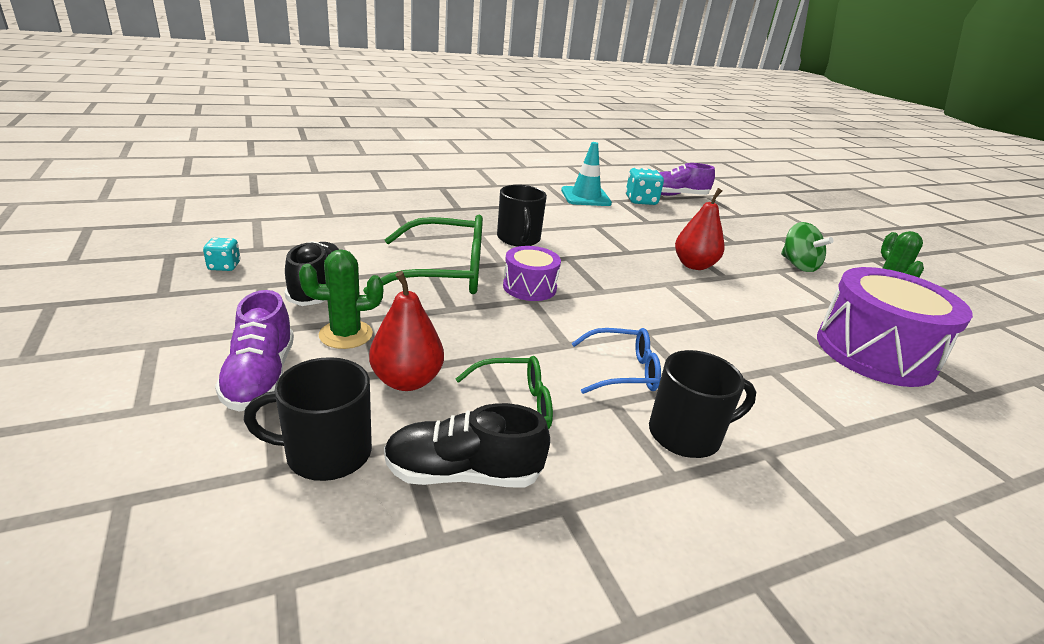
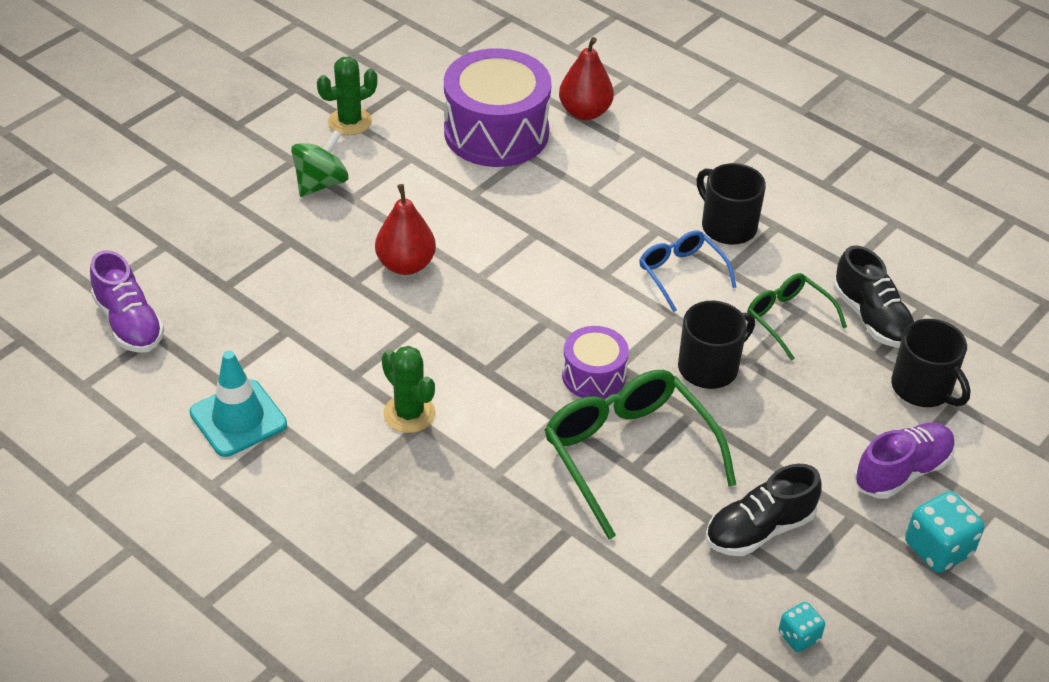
camera: 115 degrees left, 15 degrees up
(346, 335) = (804, 459): green cactus -> green cactus (409, 413)
(407, 380) = (819, 388): red pear -> red pear (585, 112)
(518, 239) = (475, 430): black mug -> black mug (709, 367)
(641, 201) = (198, 355): turquoise dice -> turquoise dice (938, 549)

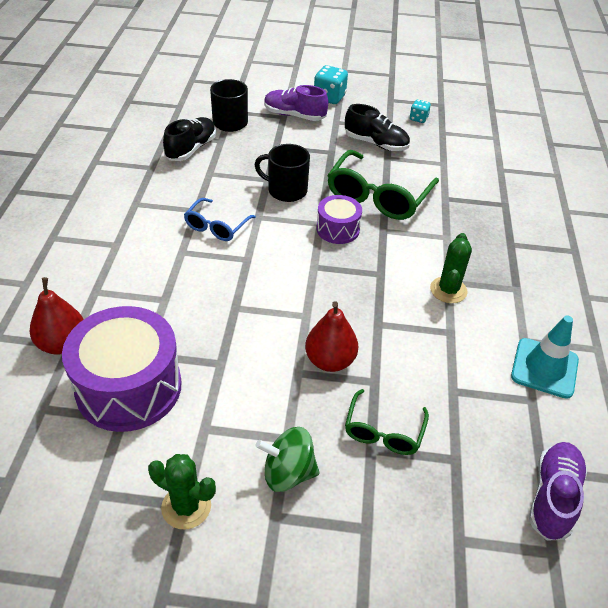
camera: 125 degrees left, 0 degrees up
(727, 226) = (152, 223): black mug -> none
(787, 318) = (219, 176): green glasses -> green glasses (383, 432)

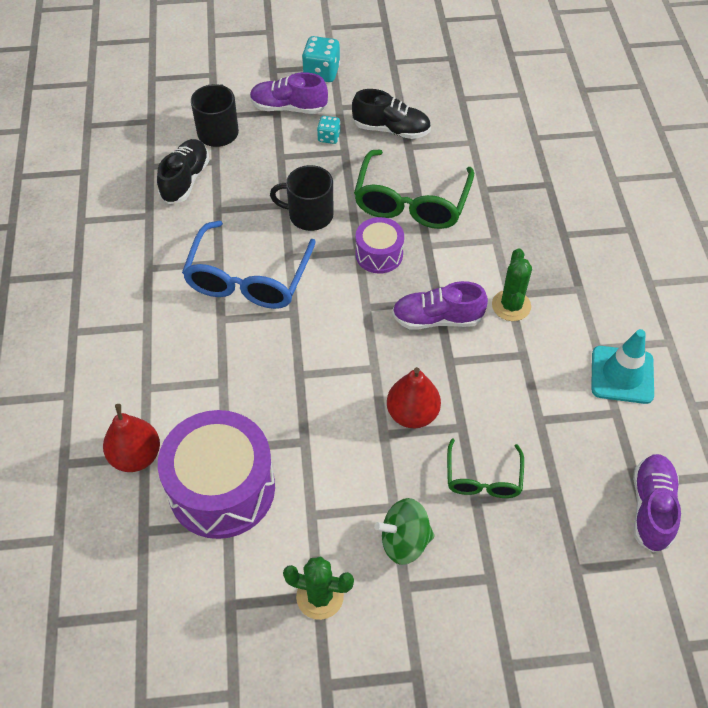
camera: 10 degrees left, 10 degrees up
(216, 227) = (248, 279): blue glasses -> blue glasses, size x1.76
(376, 288) = (437, 319): none -> purple shoe
(418, 118) = (430, 83): turquoise dice -> turquoise dice (329, 137)

